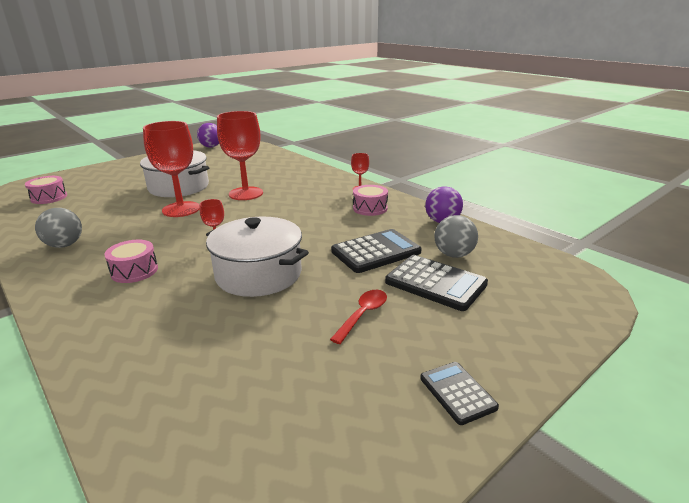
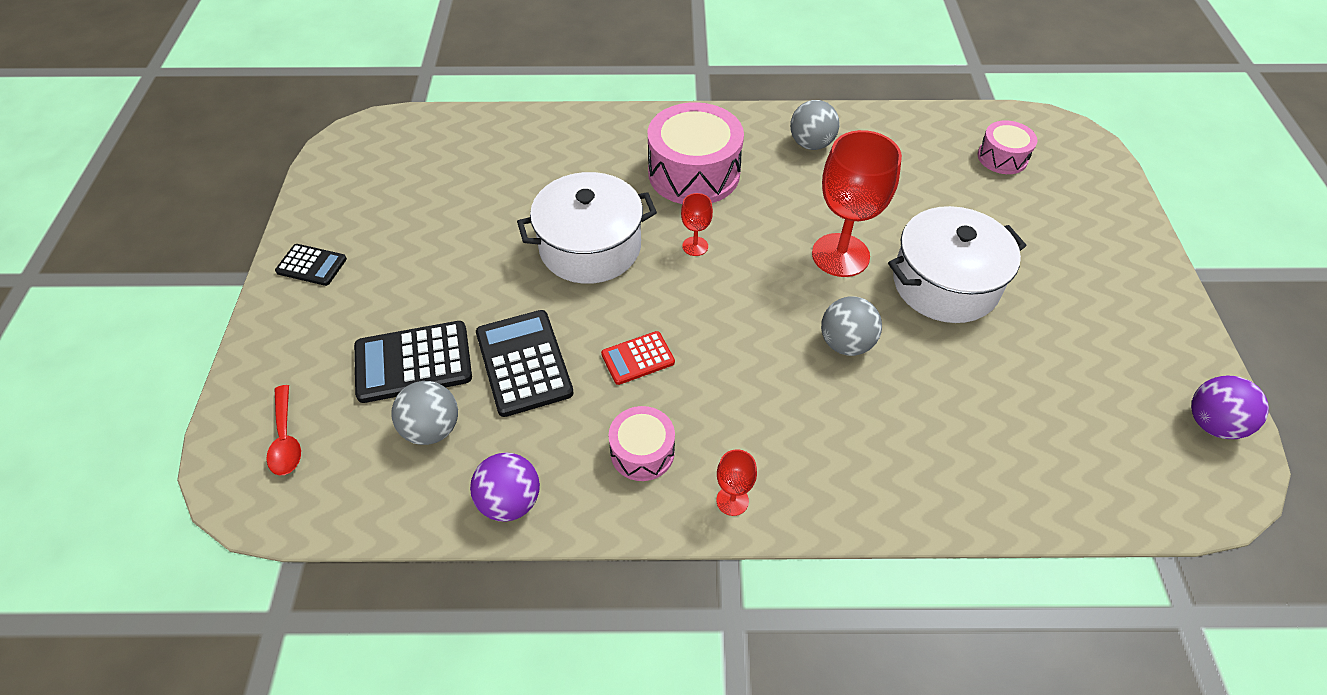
camera: 130 degrees right, 25 degrees up
(134, 271) = (694, 173): pink drum -> pink drum, size x1.85
(246, 193) = (846, 343): red goblet -> grey ball
(323, 227) = (638, 358): none -> red calculator
(363, 315) = (442, 276): red spoon -> red spoon (286, 439)
(376, 252) = (524, 363): black calculator -> black calculator turned 150 degrees clockwise

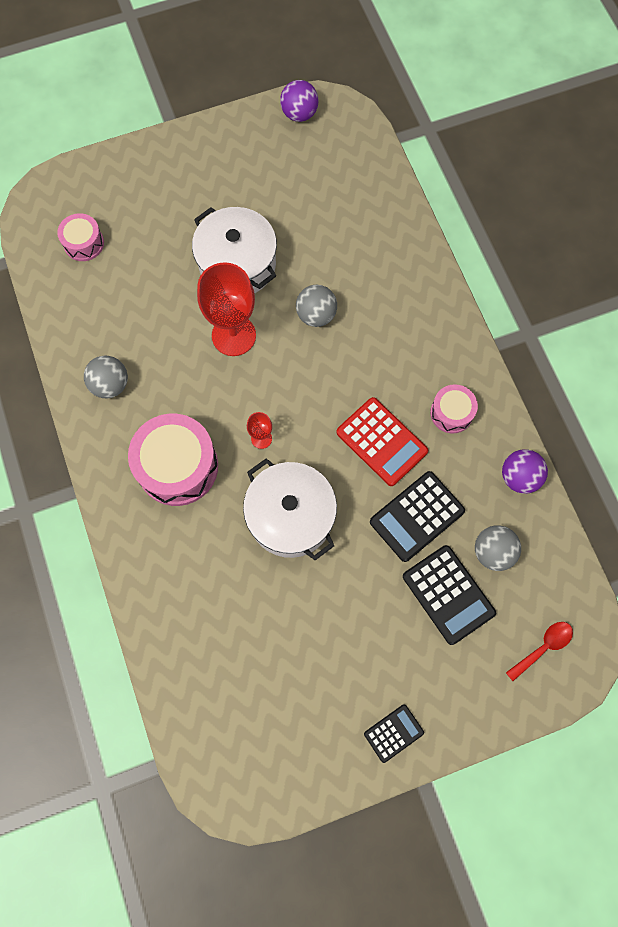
camera: 110 degrees left, 20 degrees up
(311, 265) = (393, 733): black calculator -> black calculator turned 60 degrees clockwise
(638, 358) = (381, 442): red calculator -> red calculator, size x1.72
(732, 500) = (461, 351): red goblet -> none

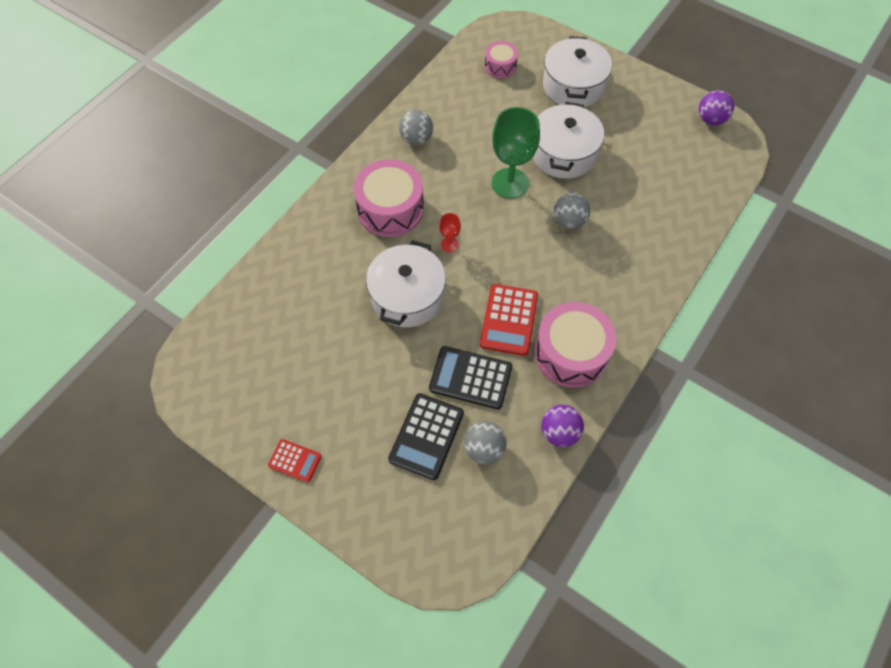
camera: 55 degrees right, 10 degrees down
(165, 197) = (573, 86): none -> white pot
(234, 335) = (510, 183): red goblet -> green goblet
(393, 733) = (295, 461): black calculator -> red calculator
(451, 413) = (571, 353): pink drum -> pink drum, size x1.85
(543, 647) = (435, 533): red spoon -> none

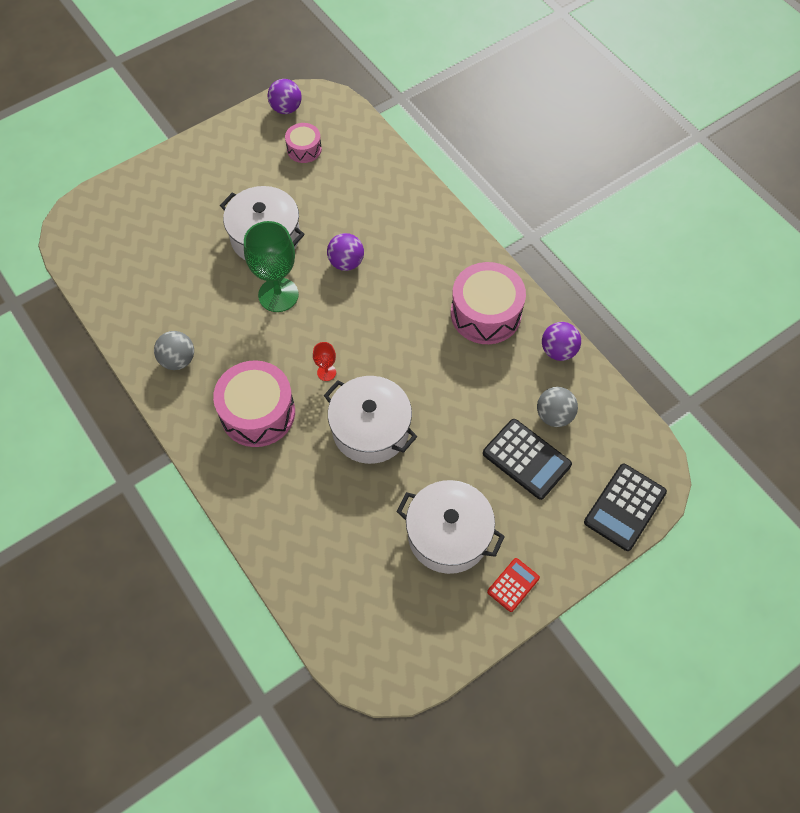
camera: 70 degrees left, 0 degrees up
(470, 378) = (480, 403): black calculator -> black calculator (625, 507)
(500, 66) = (122, 250): pink drum -> pink drum (304, 149)
(509, 320) = (432, 350): red calculator -> none
(569, 221) = (346, 262): grey ball -> purple ball
(573, 86) = (185, 197): white pot -> white pot (448, 535)

